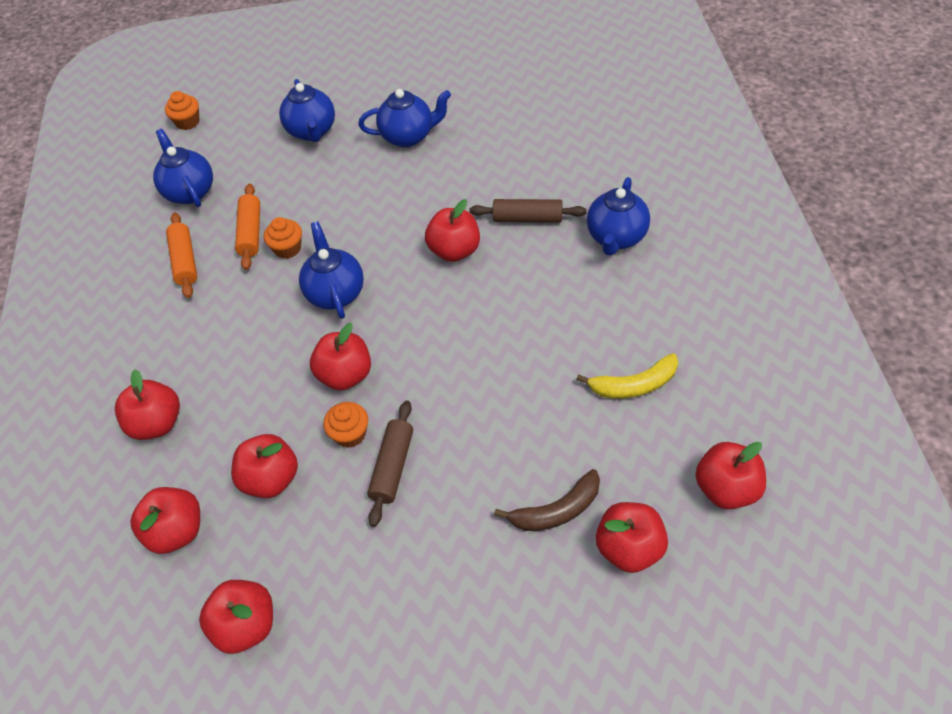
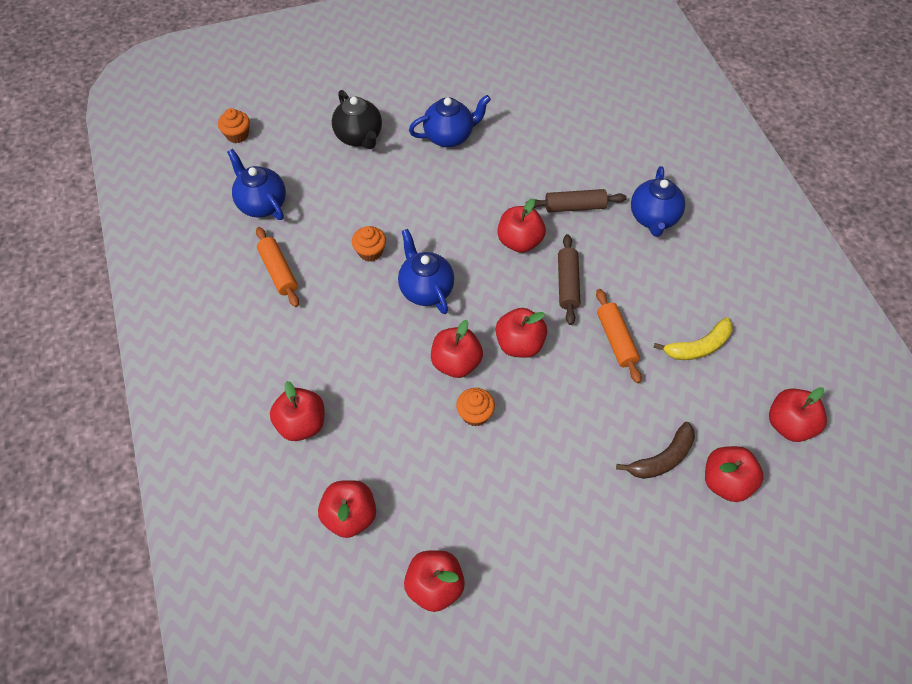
camera: 15 degrees left, 5 degrees up
(250, 232) = (331, 239): orange rolling pin -> orange rolling pin (616, 340)
(271, 479) = (418, 461): red apple -> red apple (519, 344)
(312, 131) = (359, 137): blue teapot -> black teapot
(393, 467) = (519, 438): brown rolling pin -> brown rolling pin (568, 284)

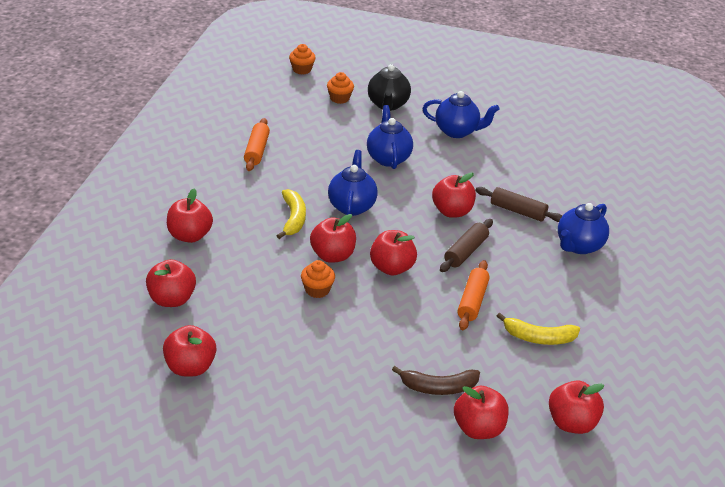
camera: 30 degrees right, 20 degrees down
(262, 204) = (281, 111): blue teapot -> blue teapot (388, 158)
(370, 252) = (332, 168): orange cupcake -> orange cupcake (339, 98)
(384, 339) = (293, 218): none -> yellow banana

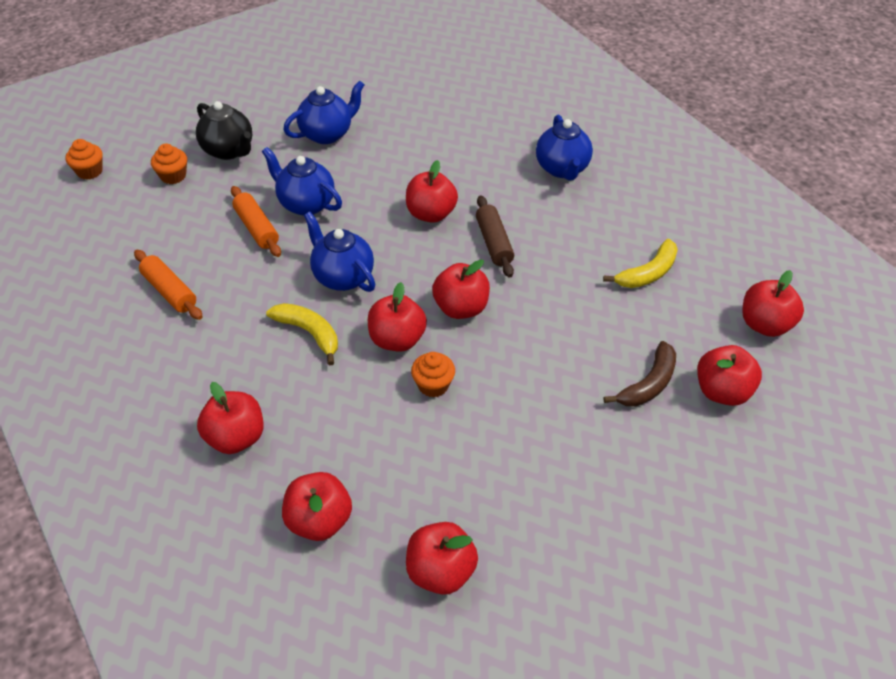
camera: 45 degrees left, 10 degrees up
(472, 301) = (561, 284): orange rolling pin -> orange rolling pin (256, 228)
(517, 211) = (478, 173): brown rolling pin -> none

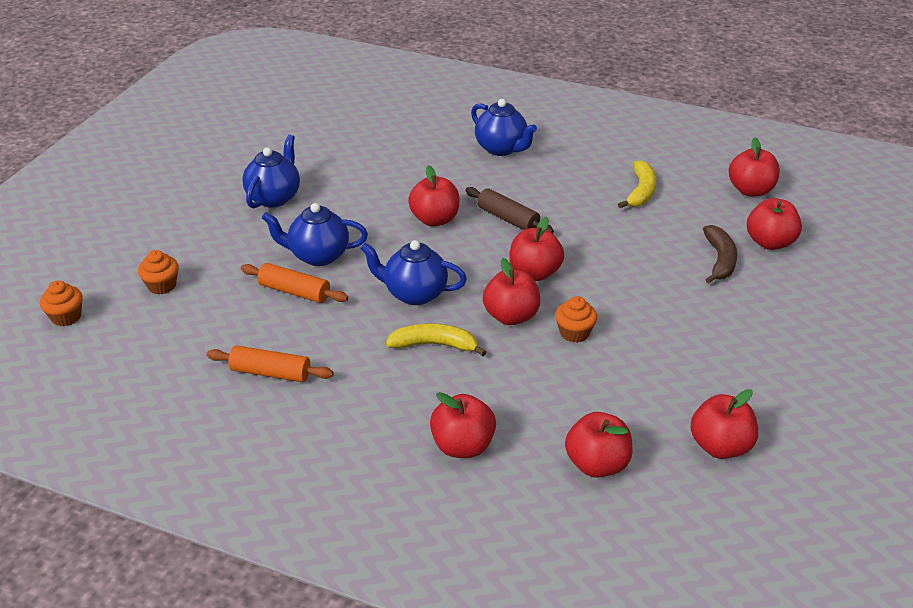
camera: 35 degrees left, 10 degrees down
(229, 151) = (194, 245): black teapot -> none

